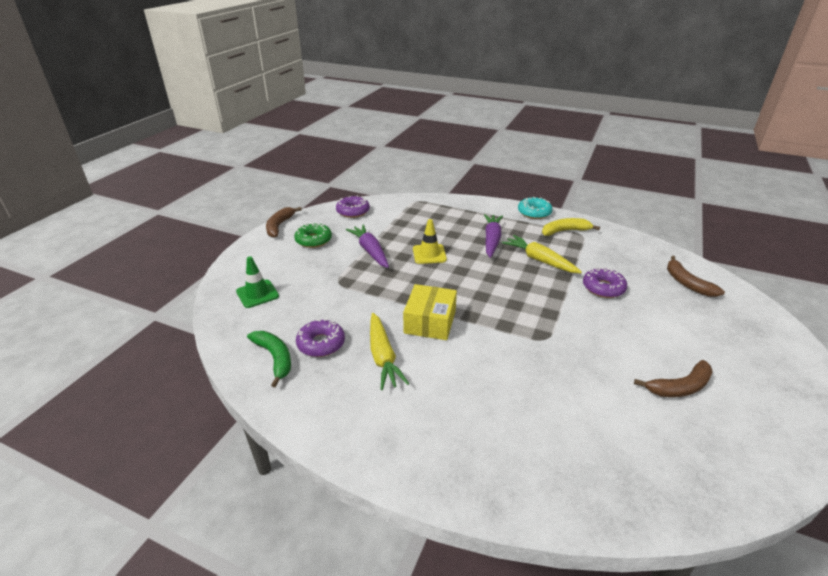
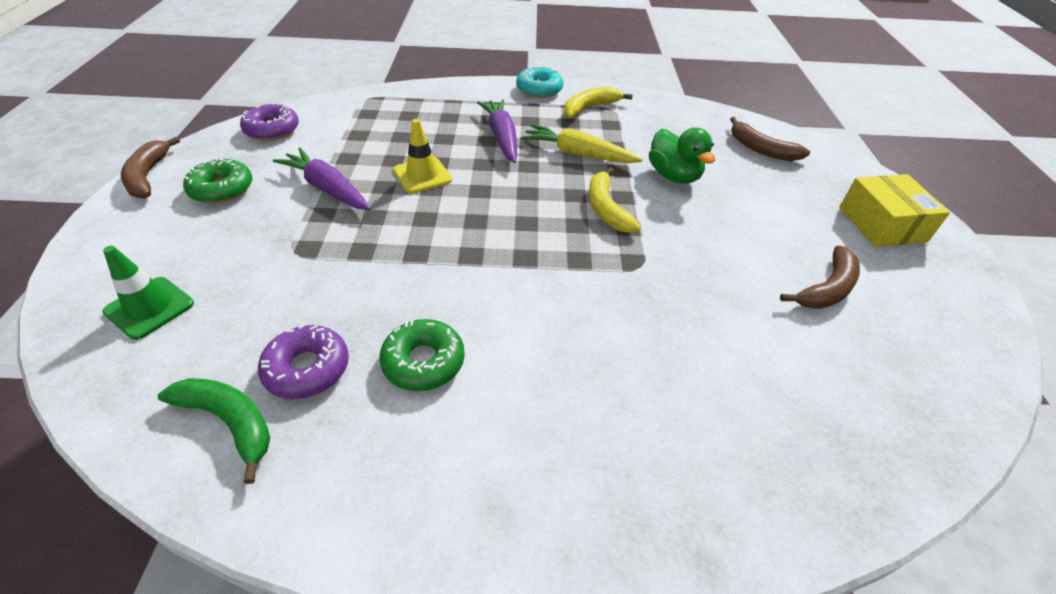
camera: 25 degrees left, 10 degrees up
(383, 357) = (423, 362): yellow carrot -> green donut
(430, 322) = (471, 282): yellow box -> yellow box (881, 224)
(540, 298) = (606, 208): none -> yellow banana
(603, 288) = (673, 176): purple donut -> green duck

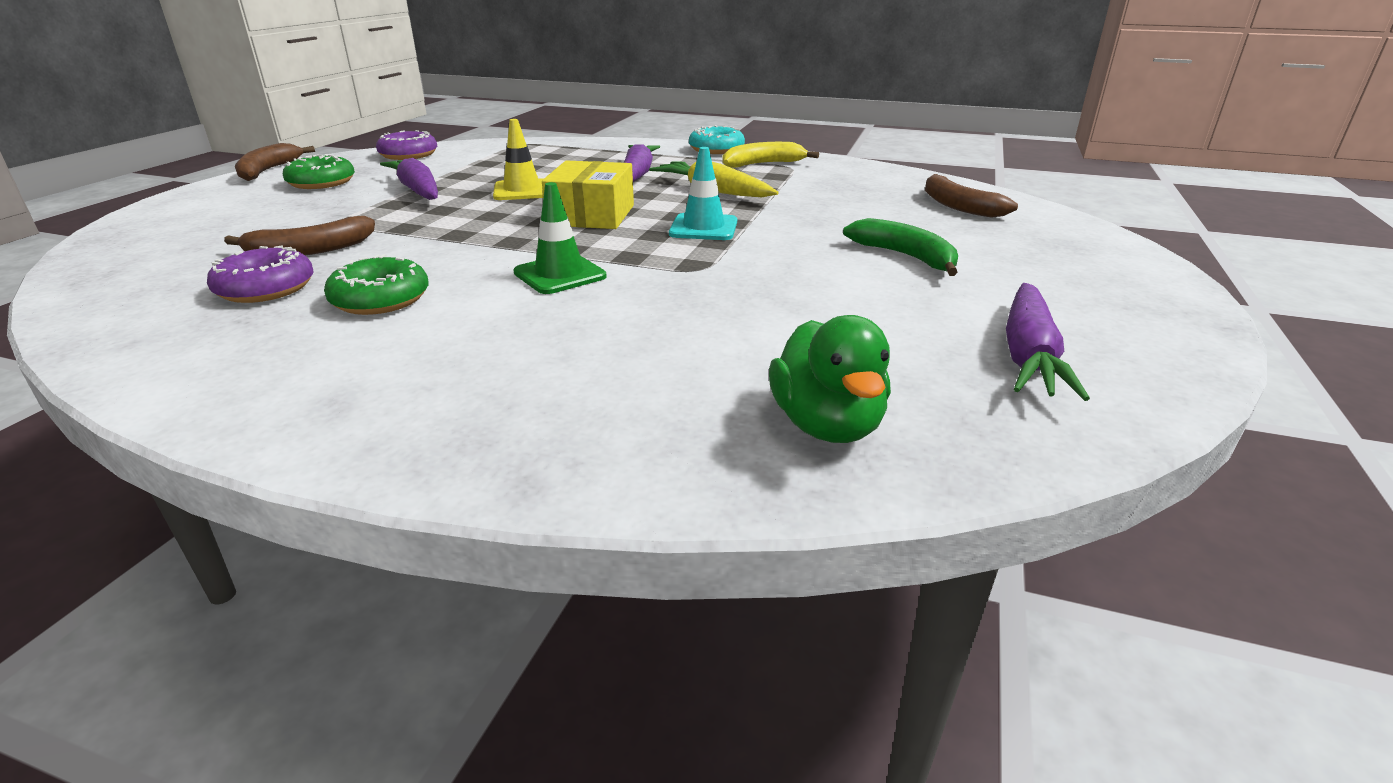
camera: 20 degrees right, 15 degrees down
(149, 308) = (177, 238): green traffic cone -> green traffic cone (560, 274)
(230, 422) = (159, 308): green banana -> green banana (906, 256)
(606, 208) = (703, 228): yellow banana -> turquoise traffic cone
(673, 176) = (815, 214): green duck -> green duck (827, 425)
(827, 289) = (936, 312): brown banana -> brown banana (310, 250)
(881, 224) = (1079, 274): yellow box -> yellow box (591, 215)
(907, 327) = (1029, 356): none -> purple carrot

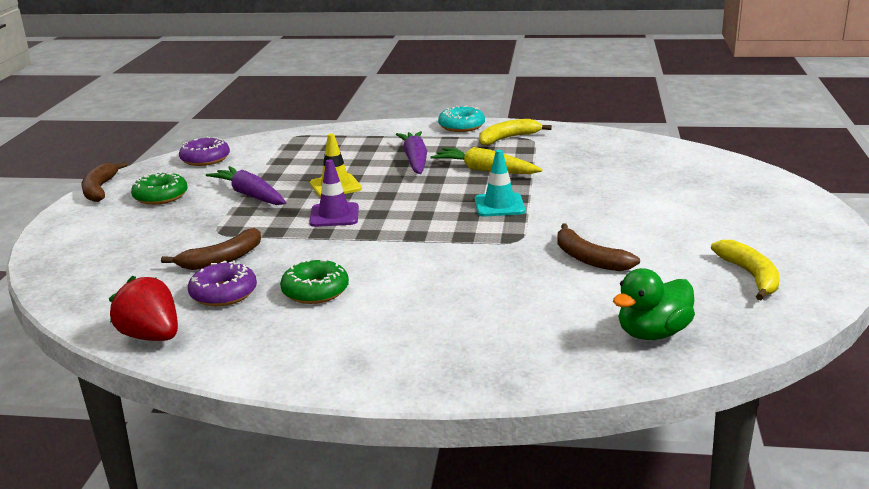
camera: 10 degrees left, 5 degrees down
(114, 329) = (151, 336): none -> red strawberry
(491, 218) = (334, 215): none -> purple traffic cone
(560, 274) = (424, 256): green traffic cone -> none
(591, 215) = (408, 203): yellow box -> none
(827, 425) = (653, 333): green duck -> green duck turned 75 degrees clockwise
(906, 256) = (652, 213): green banana -> none
(958, 206) = (671, 164): brown banana -> brown banana (588, 259)
(1029, 356) = (750, 276): purple carrot -> yellow banana

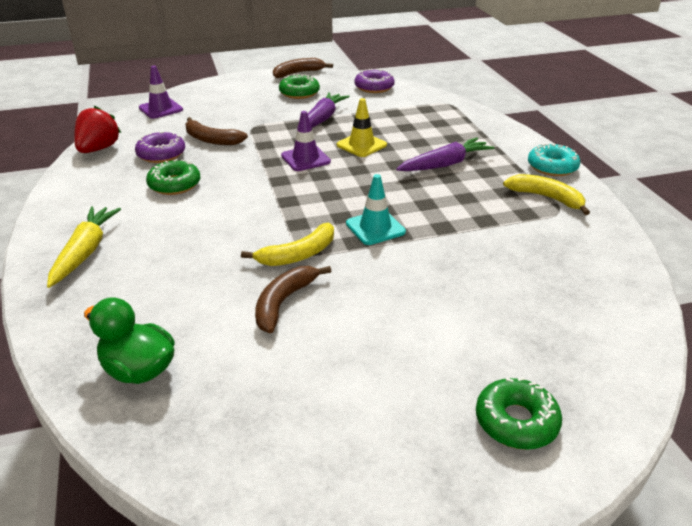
camera: 65 degrees right, 10 degrees up
(78, 284) = (161, 109): none -> purple traffic cone
(485, 170) = (452, 203): yellow carrot -> yellow carrot (85, 251)
(750, 276) = (290, 430): yellow banana -> yellow banana (298, 255)
(763, 203) = (516, 421): none -> green donut

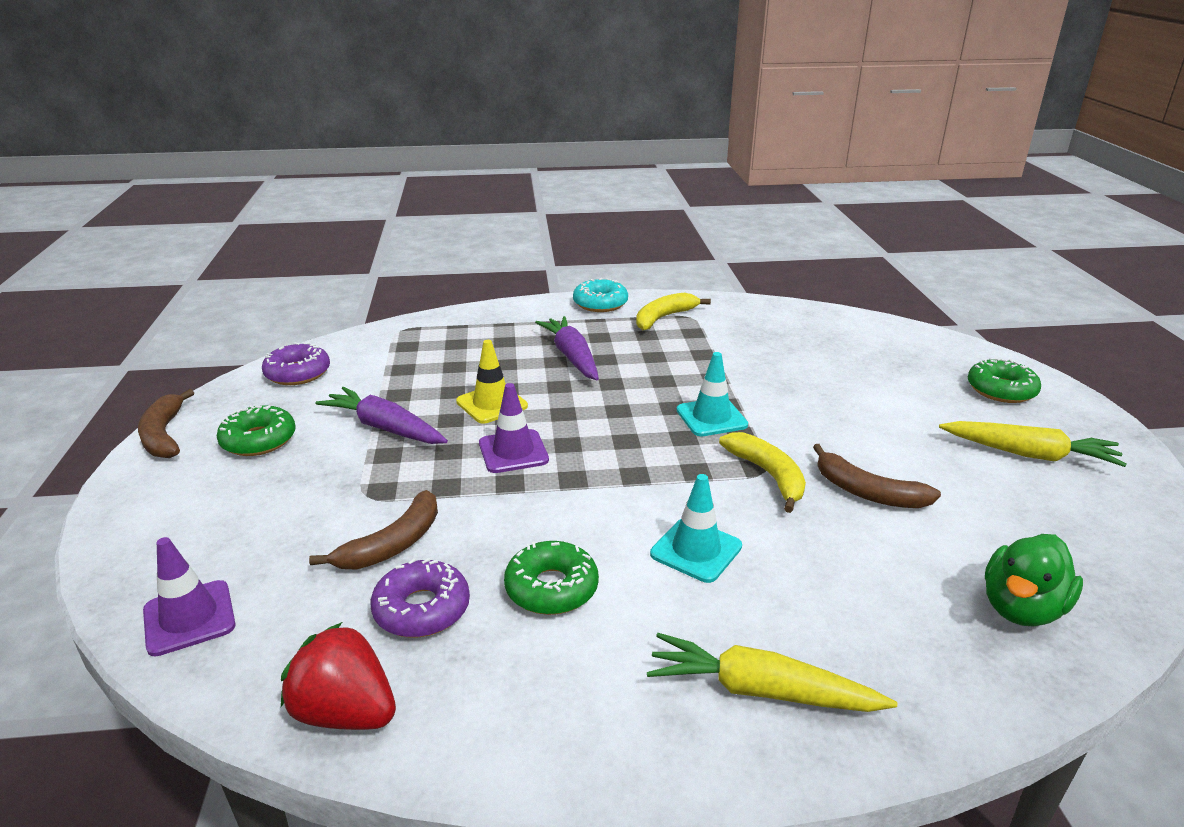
camera: 80 degrees left, 5 degrees down
(207, 227) = (696, 550): none -> turquoise traffic cone
(371, 420) = (1030, 454): none -> yellow carrot

